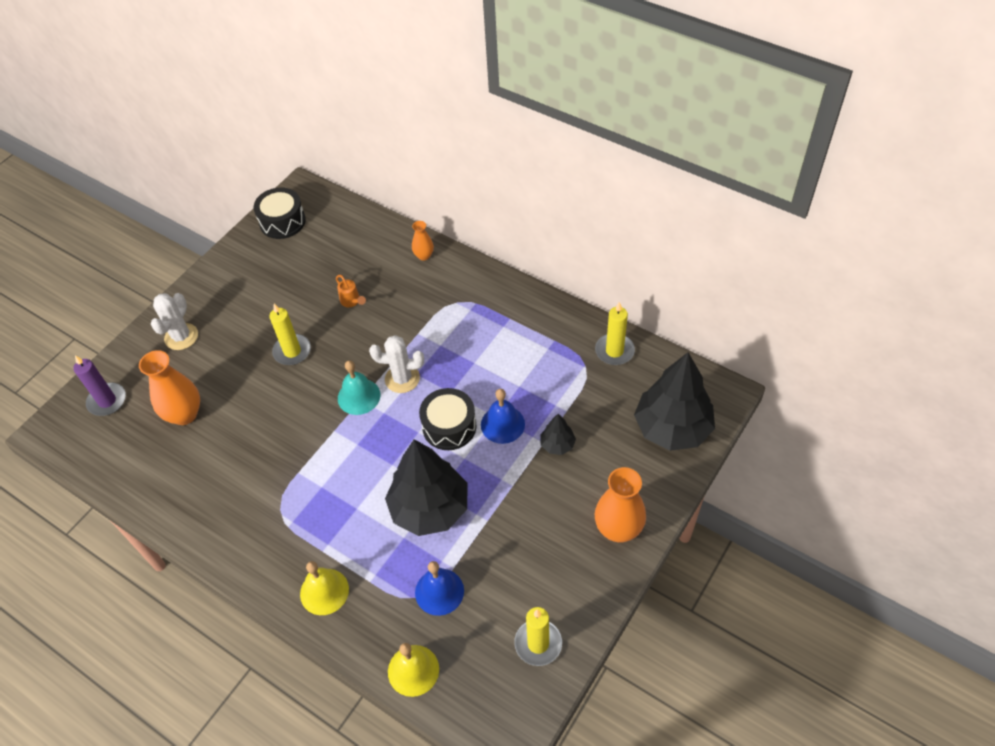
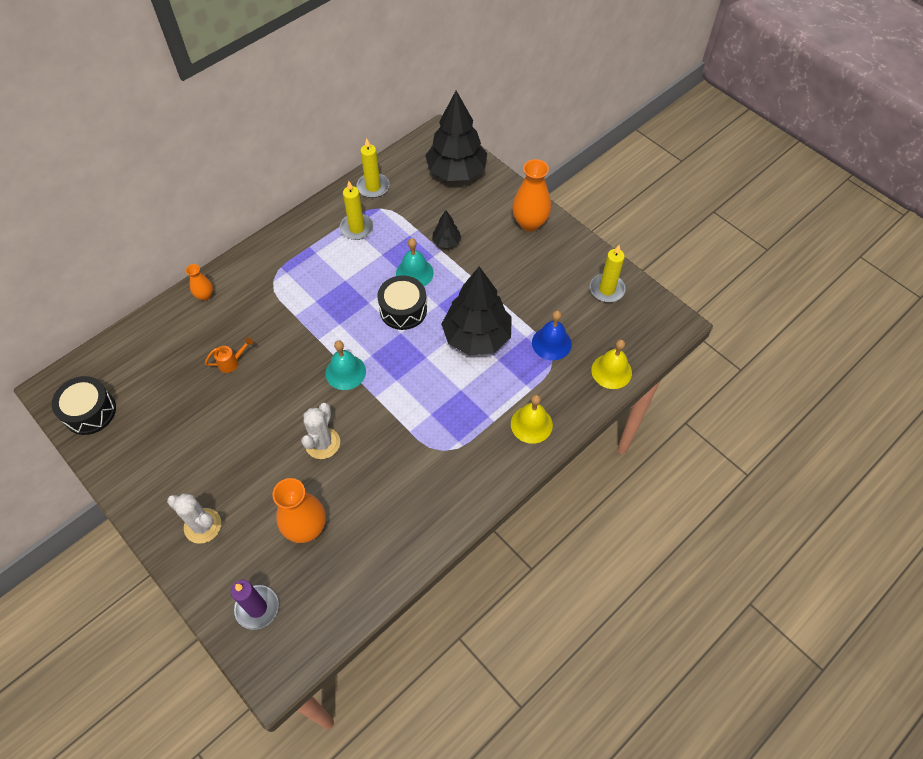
camera: 80 degrees left, 5 degrees up
(292, 351) = (269, 421): yellow candle -> yellow candle (357, 228)
(402, 379) = (340, 335): white cactus -> white cactus (322, 443)
(502, 424) = (414, 273): blue bell -> turquoise bell

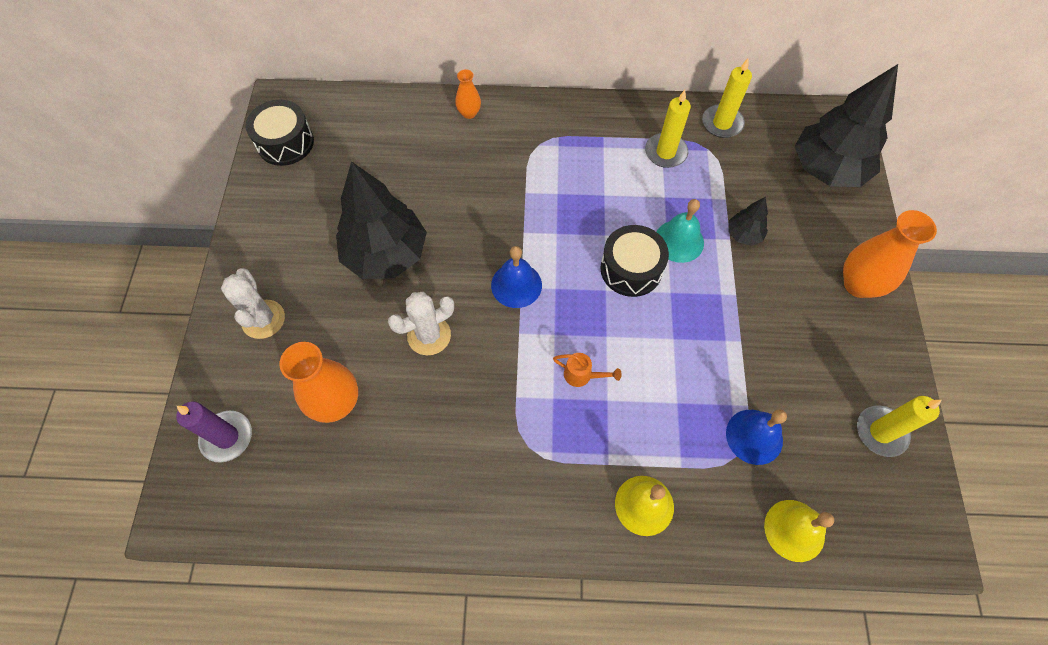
camera: 45 degrees right, 5 degrees up
(232, 362) = (431, 192): orange watering can -> orange watering can (582, 375)
(345, 372) = (516, 285): turquoise bell -> blue bell
(477, 337) = (678, 359): black tree -> black tree (386, 254)

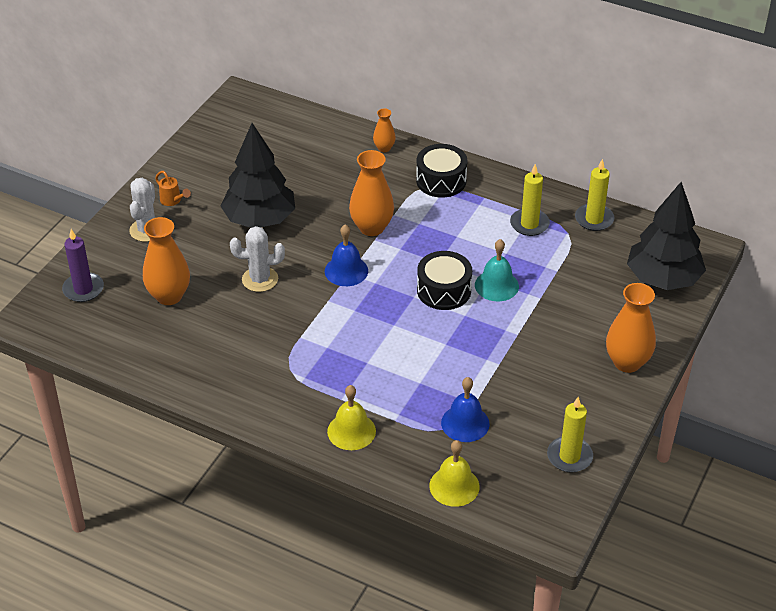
camera: 25 degrees right, 20 degrees down
(285, 143) = (228, 125): black drum -> black drum (441, 180)
(512, 218) = (371, 227): none -> orange vase
(582, 375) = (358, 342): orange watering can -> orange watering can (173, 201)
(744, 235) = (554, 299): black tree -> none

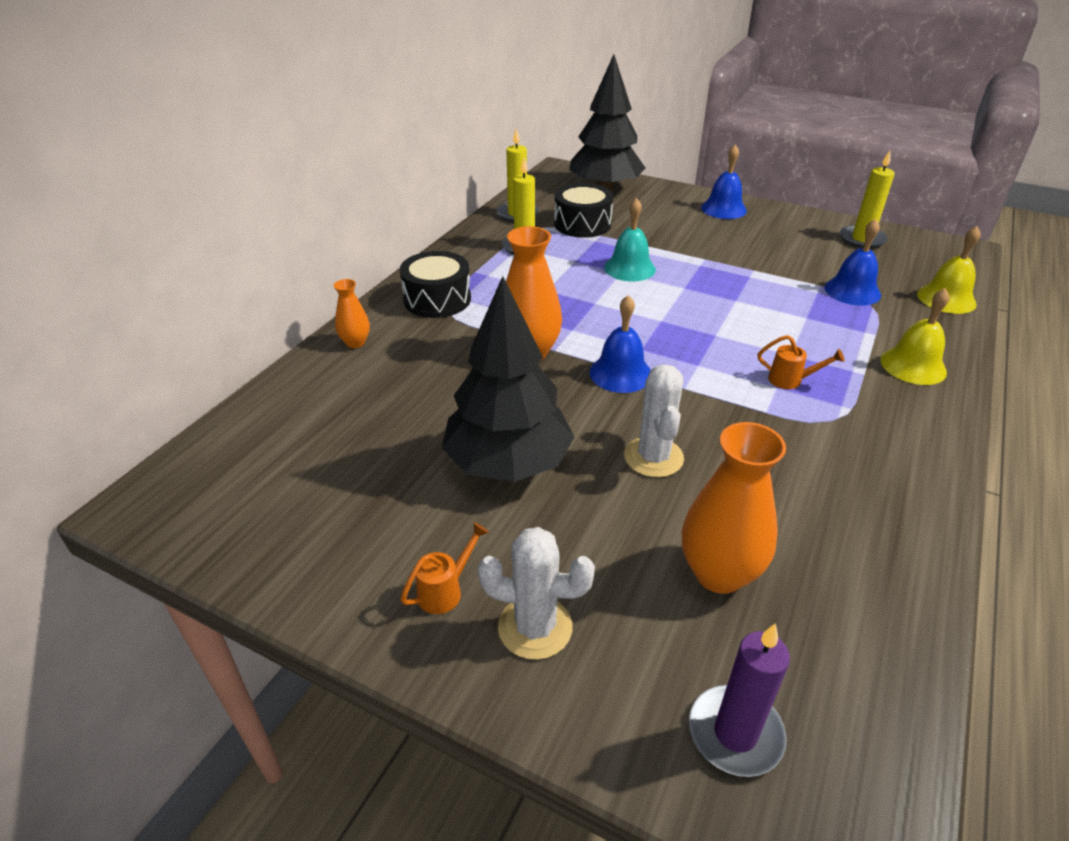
camera: 90 degrees left, 5 degrees down
(335, 357) = (791, 380): none -> orange watering can
(444, 290) = (645, 300): black drum -> black drum (582, 224)
(627, 362) = (723, 209): orange vase -> blue bell

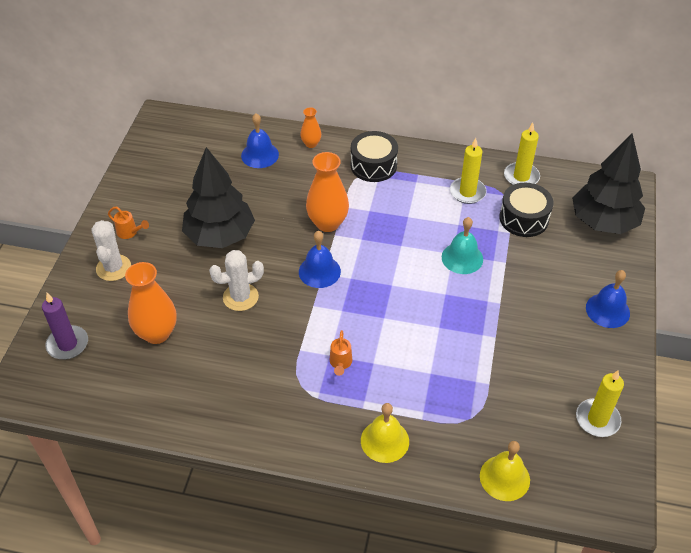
camera: 75 degrees right, 10 degrees up
(852, 291) = (488, 406): blue bell -> blue bell (260, 155)

